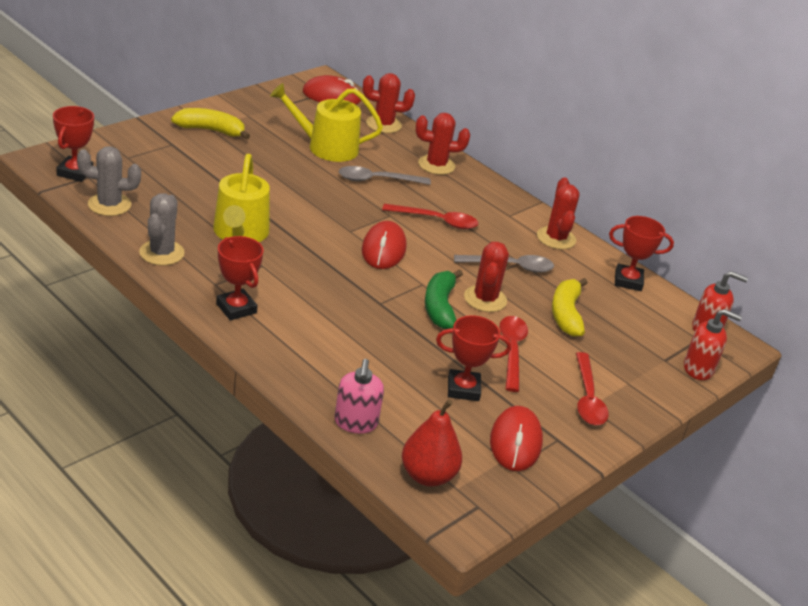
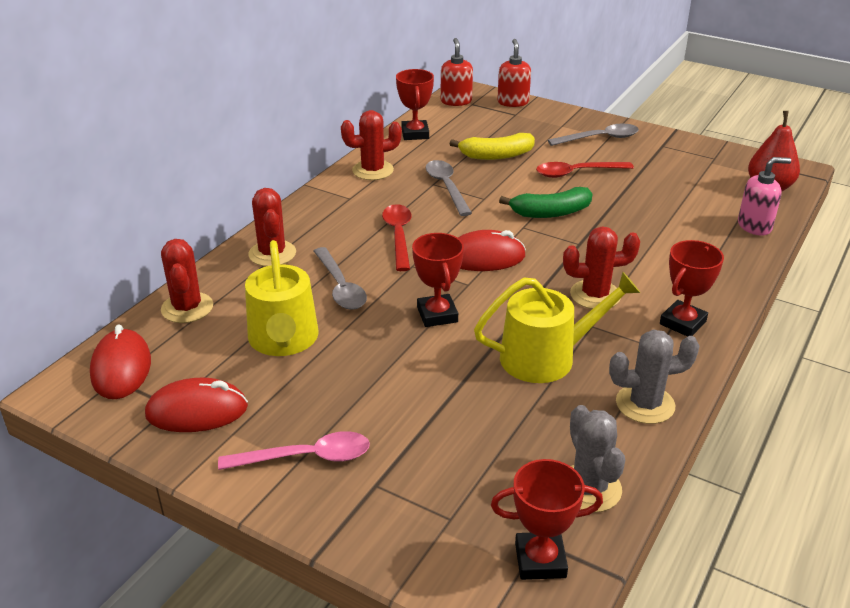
camera: 100 degrees left, 0 degrees up
(211, 130) = (306, 457): yellow banana -> pink spoon
(463, 389) = (652, 187): red trophy -> red trophy (437, 315)
(485, 299) = (514, 193): red cactus -> red cactus (595, 295)
(515, 442) = (687, 160): red mouse -> red mouse (197, 411)
(587, 398) = (599, 138): red spoon -> grey spoon

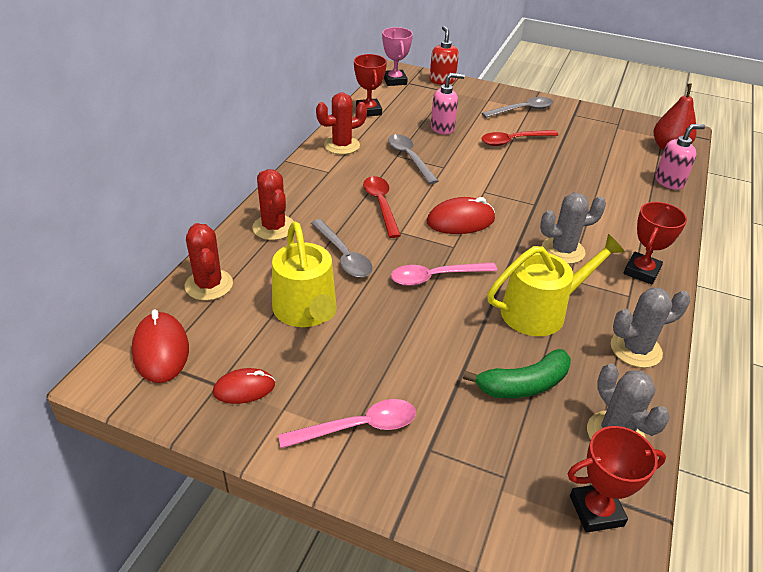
camera: 10 degrees left, 5 degrees up
(197, 411) = (244, 389): red mouse -> red mouse, size x0.65
(437, 315) = (435, 277): red trophy -> pink spoon
(456, 101) = (394, 81): red soap dispenser -> pink trophy
(496, 155) = (442, 128): yellow banana -> pink soap dispenser
(551, 213) = (503, 177): green banana -> green banana (523, 385)
(595, 295) = (563, 250): red cactus -> grey cactus

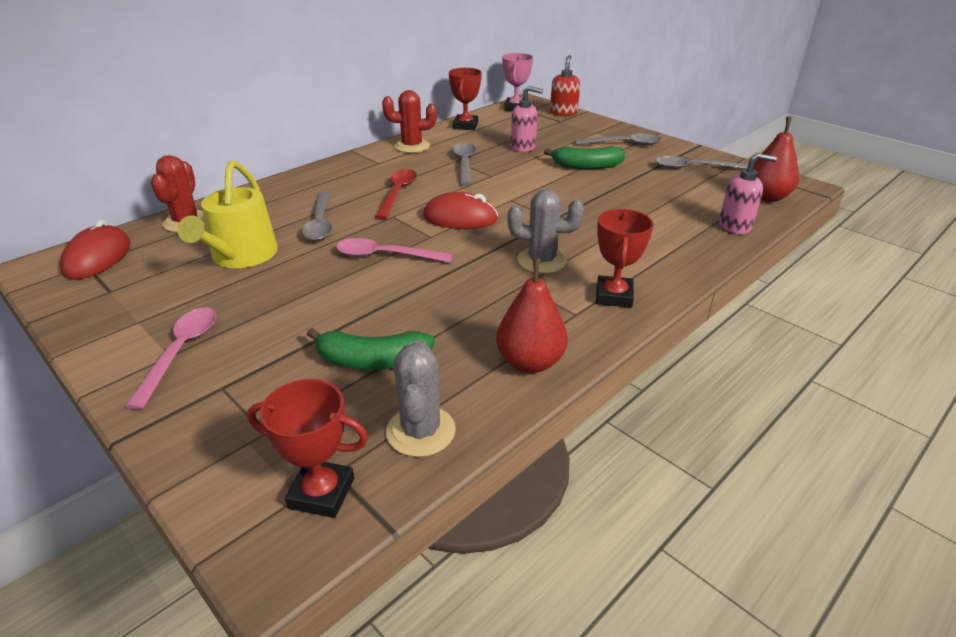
camera: 25 degrees right, 5 degrees down
(244, 389) = (125, 299): red mouse -> none
(274, 227) = (285, 193): red cactus -> none
(358, 427) = (181, 352): pink spoon -> pink spoon turned 90 degrees counterclockwise
(513, 141) = (587, 166): red spoon -> green banana
(540, 311) = (460, 305): yellow watering can -> none
(595, 127) = (693, 168): none -> grey spoon
(635, 349) = (530, 362): grey cactus -> red pear
(641, 271) = (614, 296): red trophy -> red trophy turned 45 degrees counterclockwise

